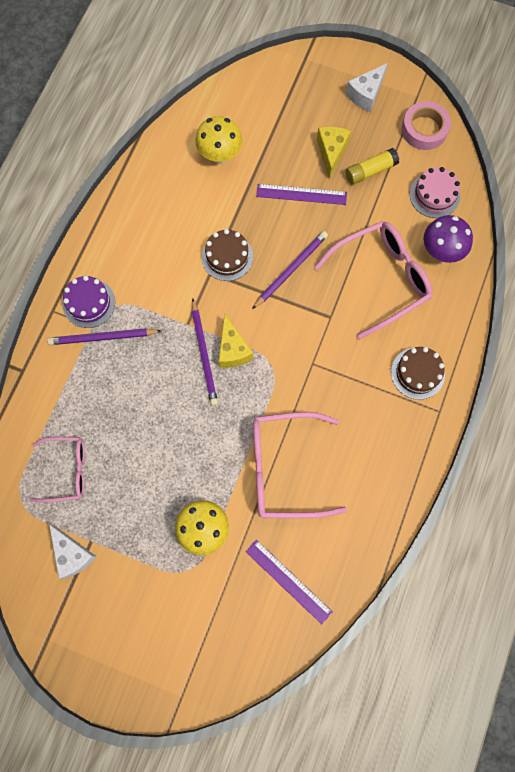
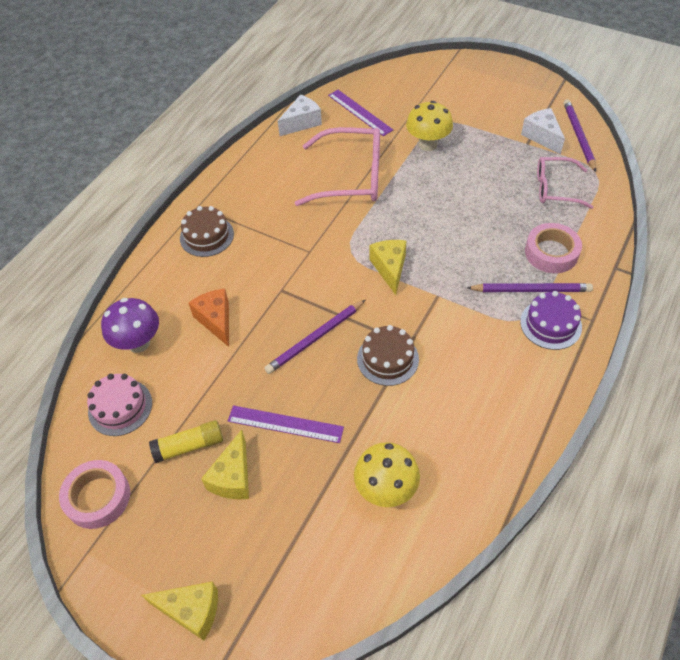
camera: 170 degrees left, 20 degrees down
(80, 383) = (551, 253): none -> pink tape
(204, 354) = (420, 267): purple pencil -> purple pencil (578, 136)
(336, 71) = (191, 611): none -> yellow cheese
(366, 94) = (160, 563): white cheese -> white cheese (302, 123)
(381, 279) = (216, 320): pink glasses -> orange cheese

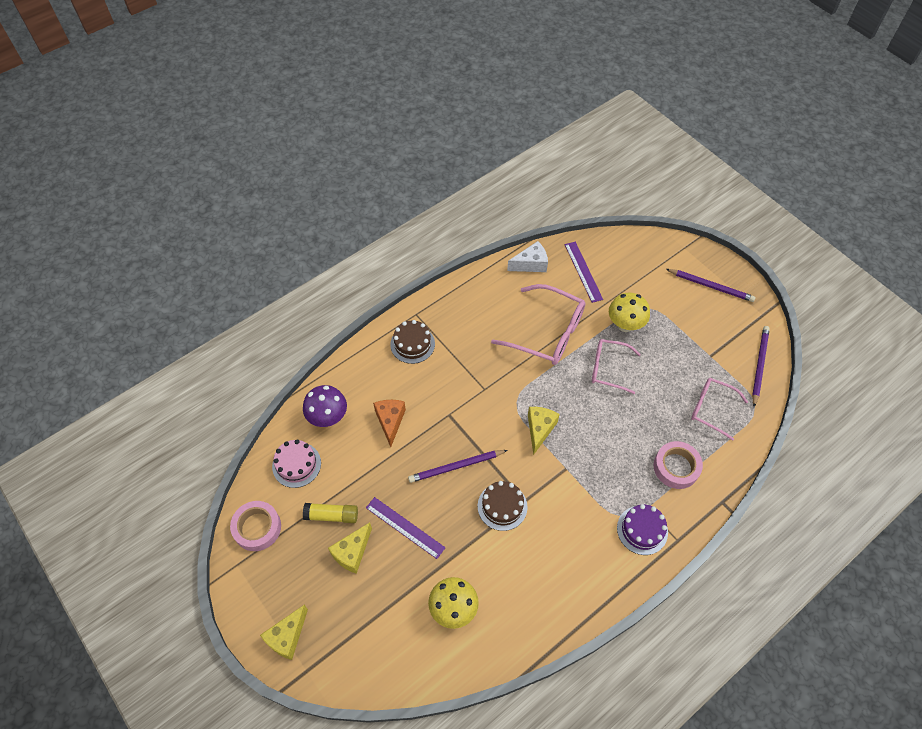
camera: 20 degrees right, 5 degrees up
(191, 611) = (287, 637): yellow cheese -> yellow cheese turned 90 degrees clockwise
(432, 188) = (608, 368): none -> pink glasses
(531, 290) = (642, 493): purple pencil -> purple pencil (711, 286)
(542, 136) = (726, 354): white cheese -> none

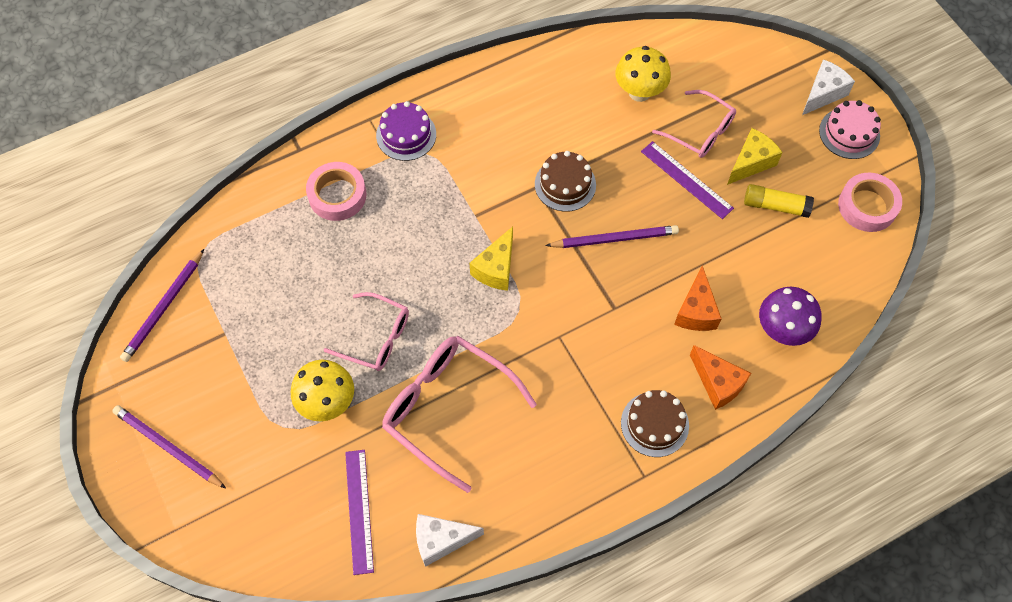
camera: 170 degrees left, 5 degrees up
(287, 637) = (823, 93): yellow cheese -> white cheese
(296, 464) = (823, 273): pink cake -> pink cake (849, 133)
(372, 375) = (718, 383): none -> orange cheese
(711, 409) = (259, 259): pink glasses -> pink glasses (700, 131)

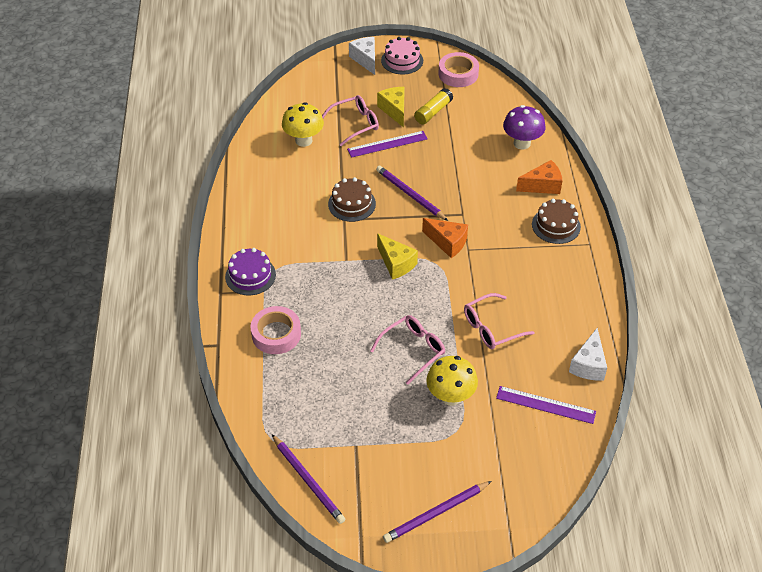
camera: 65 degrees left, 15 degrees down
(448, 409) = (491, 328): pink glasses -> pink glasses, size x0.62
(614, 239) = (410, 195): purple pencil -> purple pencil turned 60 degrees counterclockwise
(696, 311) = (486, 176): orange cheese -> orange cheese (447, 242)

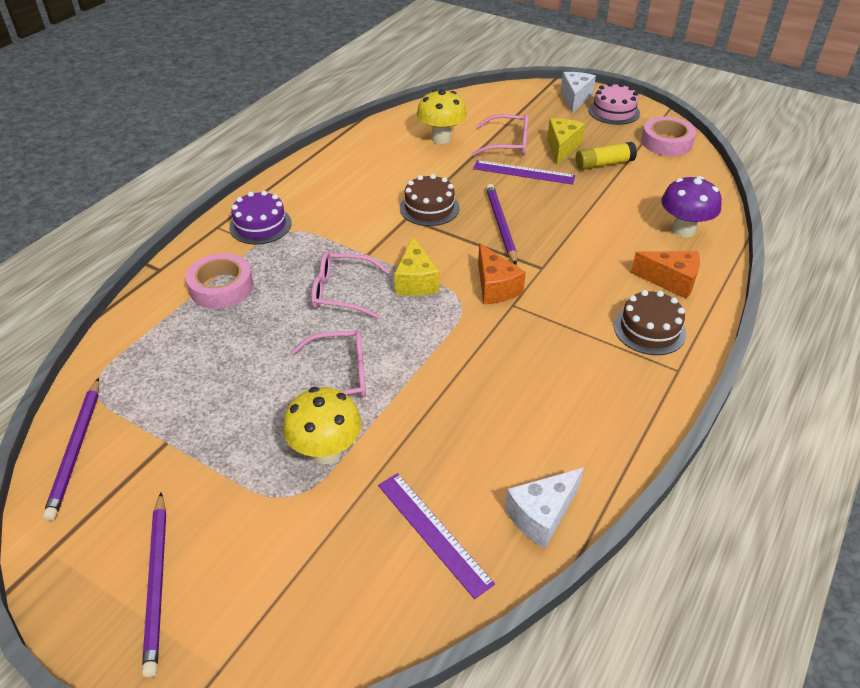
camera: 35 degrees right, 5 degrees down
(436, 513) = (157, 583): purple pencil -> purple pencil turned 105 degrees counterclockwise
(491, 328) = (456, 401): pink glasses -> pink glasses (342, 292)

